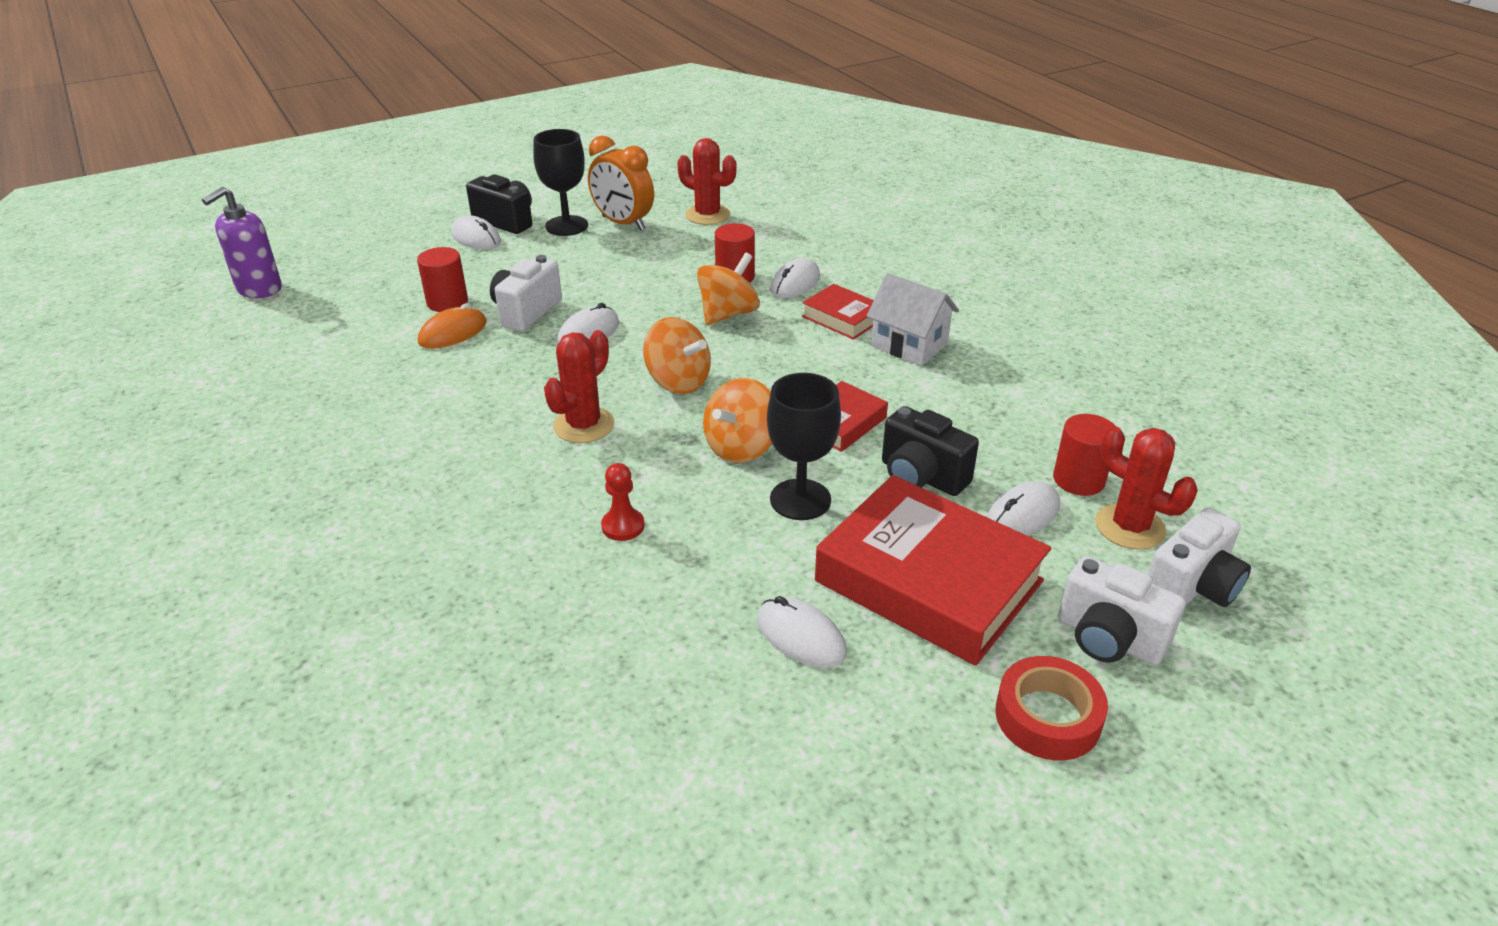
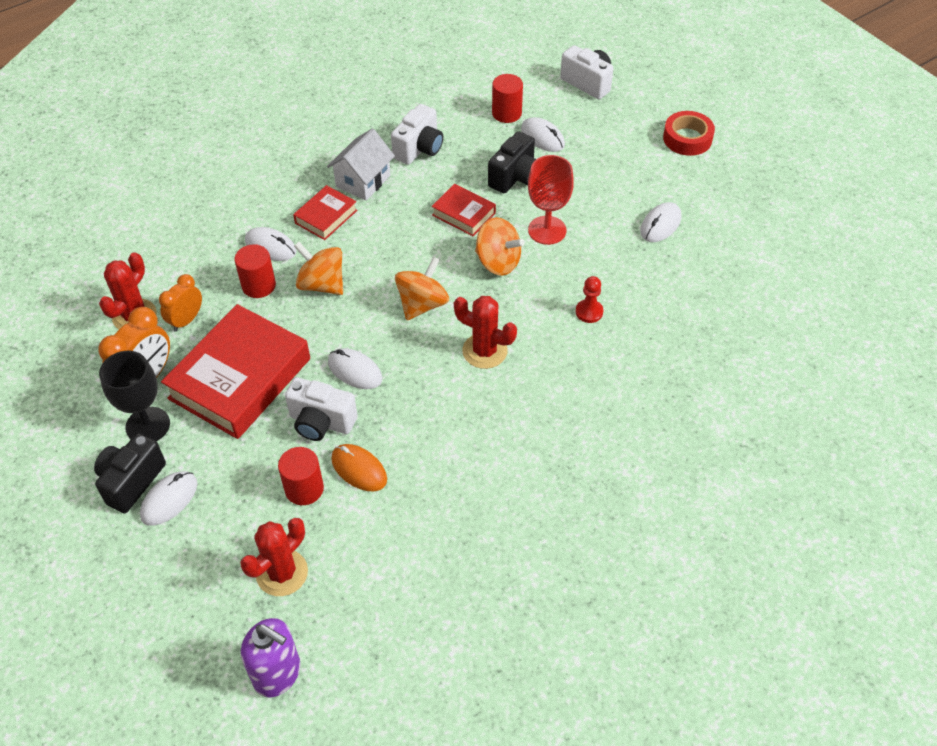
camera: 95 degrees left, 15 degrees up
(694, 240) = (186, 320): none -> orange clock
(800, 499) = (547, 230): black goblet -> red goblet
(928, 581) = (606, 176): red book -> red book (240, 378)
(1108, 639) = (631, 114): white camera -> white camera (419, 149)
(1129, 527) = (545, 98): red cactus -> red cactus (282, 573)

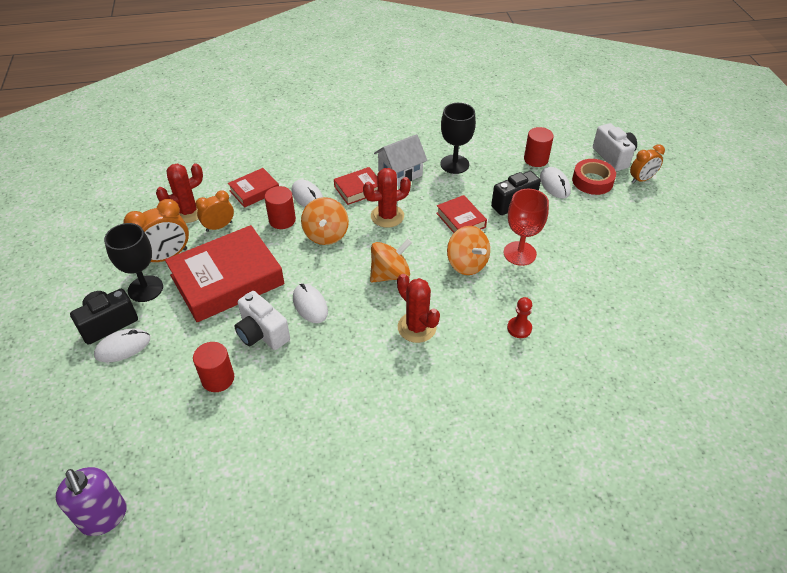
camera: 25 degrees right, 5 degrees down
(201, 262) = (254, 191): none -> red book
(282, 573) = (160, 437): red cactus -> red cactus (387, 216)
(322, 284) = (326, 234): orange spinning top -> orange spinning top turned 150 degrees counterclockwise
(359, 469) = (266, 381): orange mouse -> none
(419, 149) = (454, 164): white camera -> black goblet
(630, 101) = (641, 179): none -> orange clock
(660, 224) = (618, 280): white mouse -> none
(687, 138) = (677, 222): red tape -> red tape (592, 181)

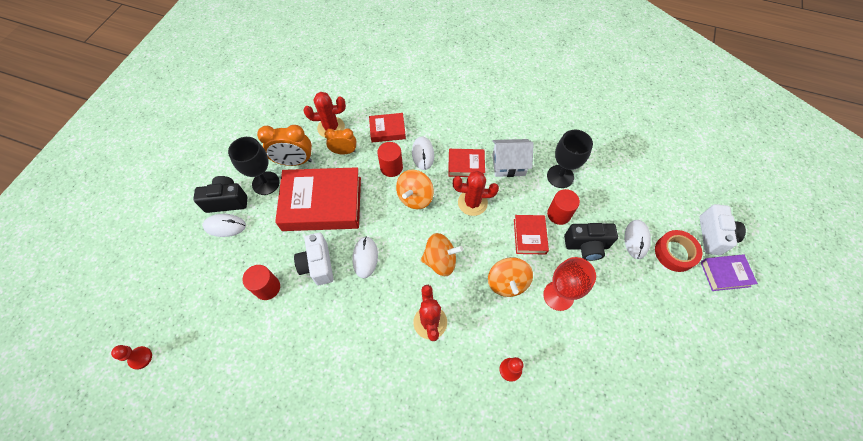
camera: 30 degrees right, 15 degrees up
(104, 517) = (140, 358): purple soap dispenser -> red pawn
(536, 159) = (636, 204): red cylinder -> red cylinder (559, 214)
(641, 179) = (725, 274): orange clock -> purple book

